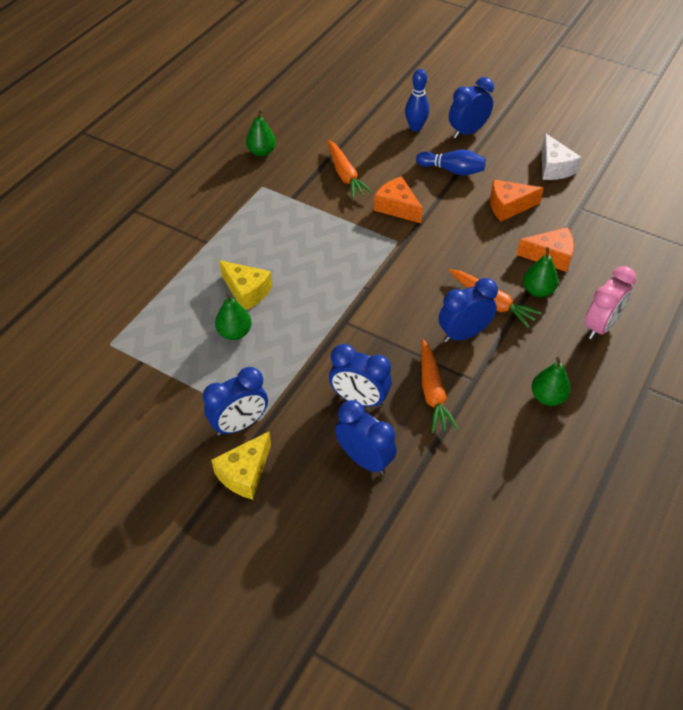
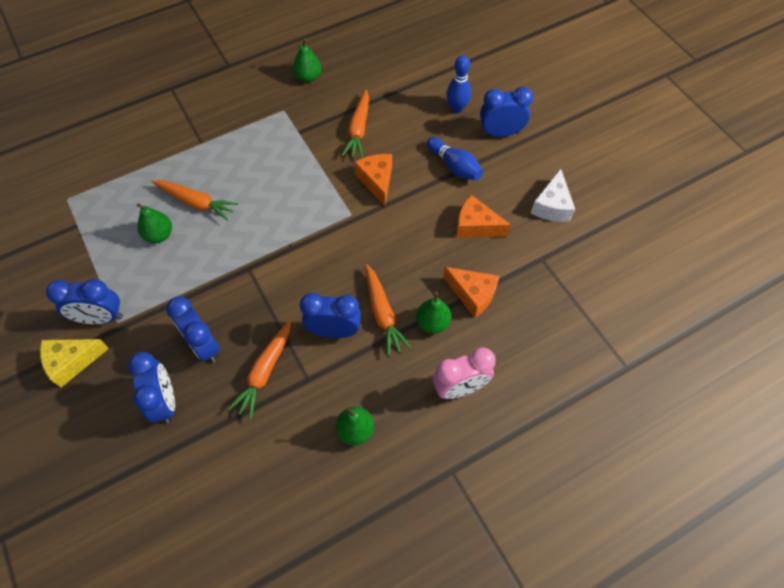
camera: 30 degrees right, 10 degrees up
(246, 291) = (196, 202): yellow cheese -> orange carrot

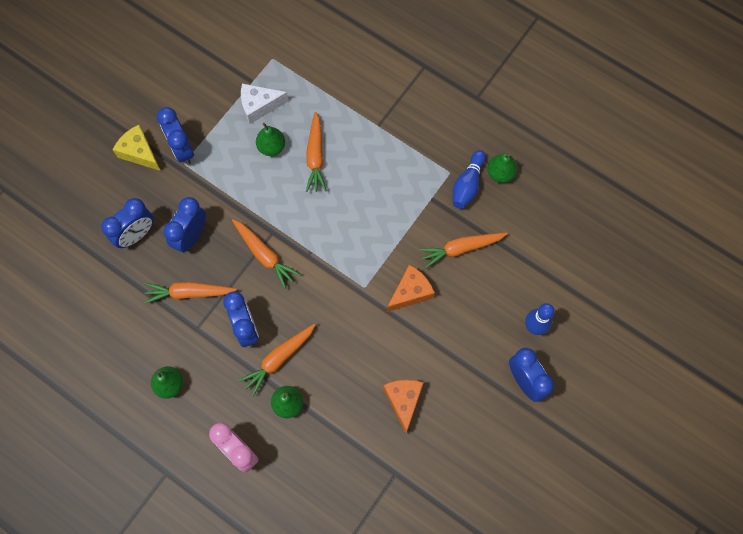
camera: 65 degrees right, 10 degrees up
(268, 284) = (264, 255): none -> orange carrot
(454, 166) = (462, 354): blue bowling pin -> blue bowling pin (467, 185)
(472, 294) = (330, 426): orange cheese -> none
(552, 206) = (460, 462): white cheese -> white cheese (259, 106)

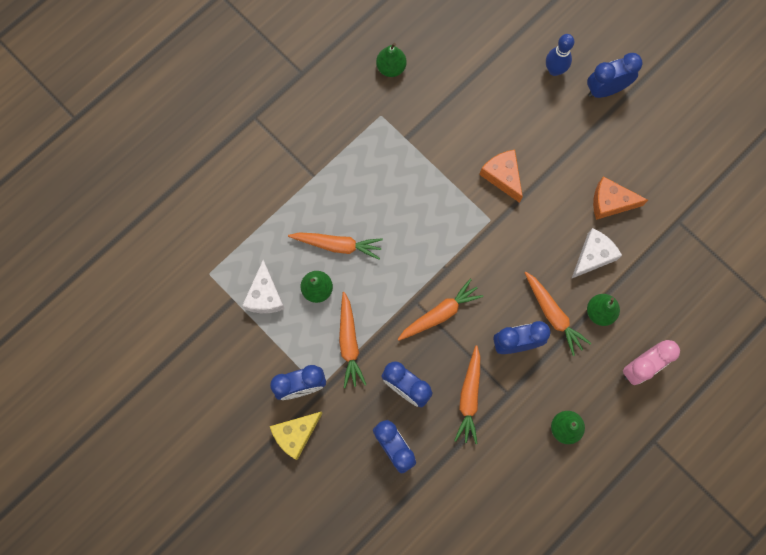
camera: 80 degrees left, 5 degrees up
(344, 390) = (593, 256): none -> white cheese
(461, 249) = (465, 120): orange carrot -> orange carrot (349, 343)
(467, 185) = (397, 101): blue bowling pin -> none

